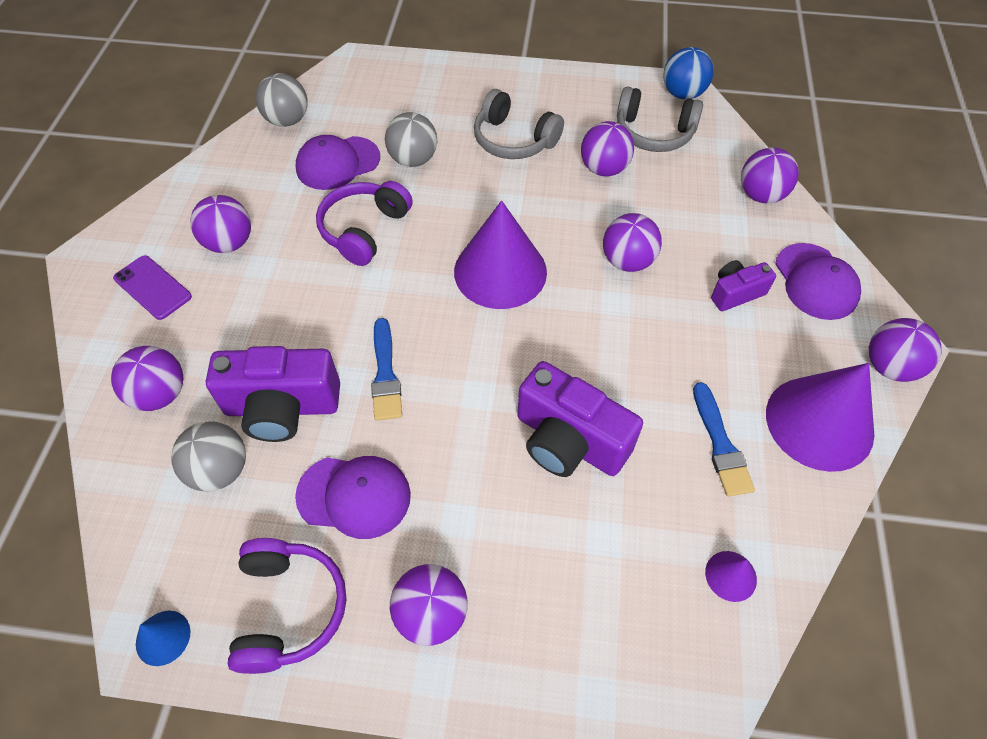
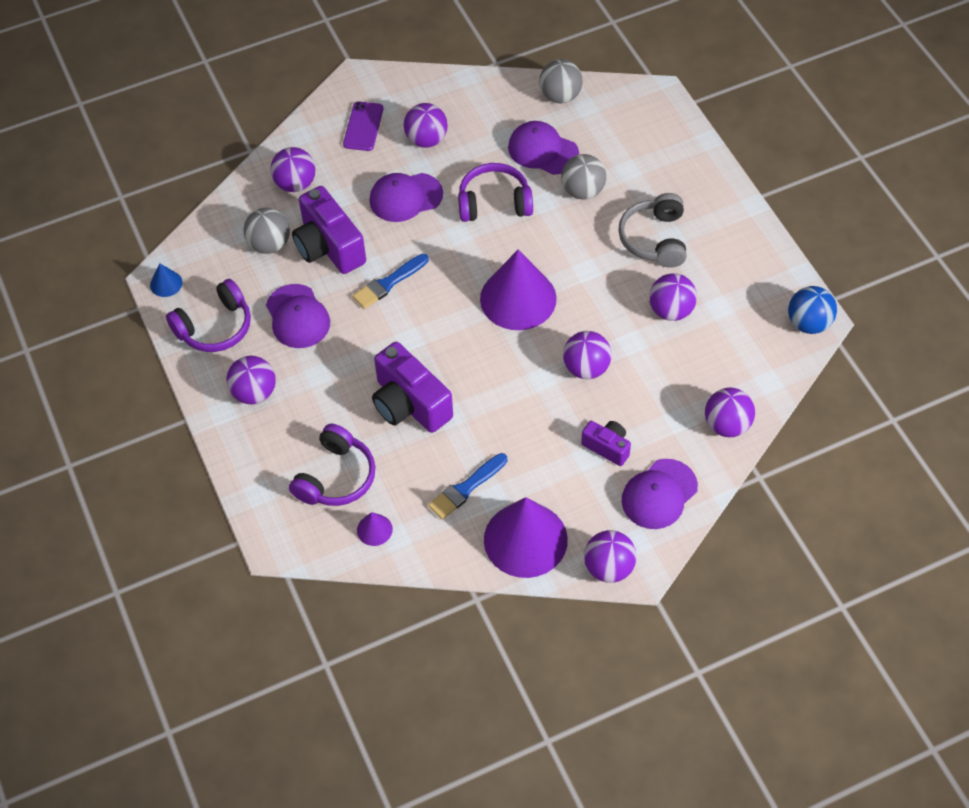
camera: 60 degrees right, 0 degrees up
(285, 299) = (405, 197): none -> purple cap
(569, 441) = (409, 404): purple camera -> purple camera turned 45 degrees counterclockwise
(626, 580) = (336, 477): none -> purple headphones
(653, 133) = (740, 324): grey headphones -> none

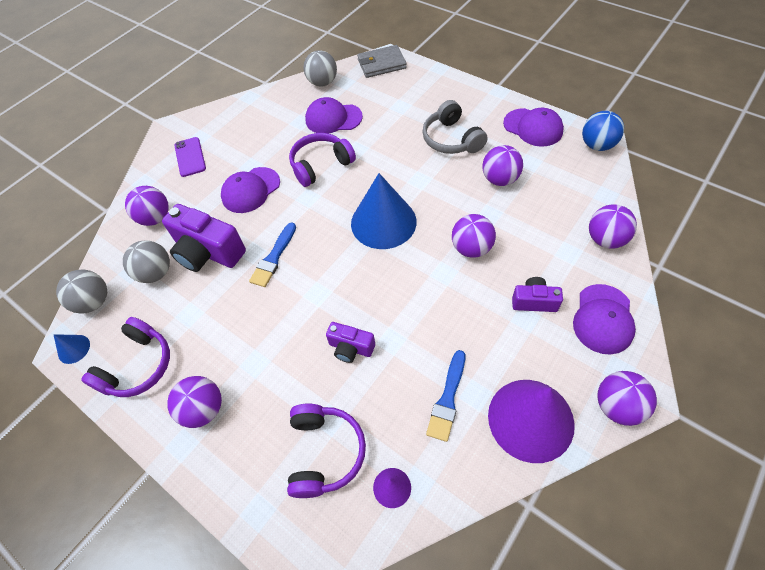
camera: 25 degrees left, 0 degrees up
(297, 316) = (210, 320): purple cap -> purple cap (533, 127)
(409, 404) = (351, 348): purple camera -> purple camera, size x0.55
(426, 139) = (244, 146): purple ball -> none
(518, 298) = (383, 222): purple cone -> blue cone
(583, 191) = (379, 131): grey ball -> grey ball (94, 302)
(645, 102) = (381, 64): none -> grey wallet

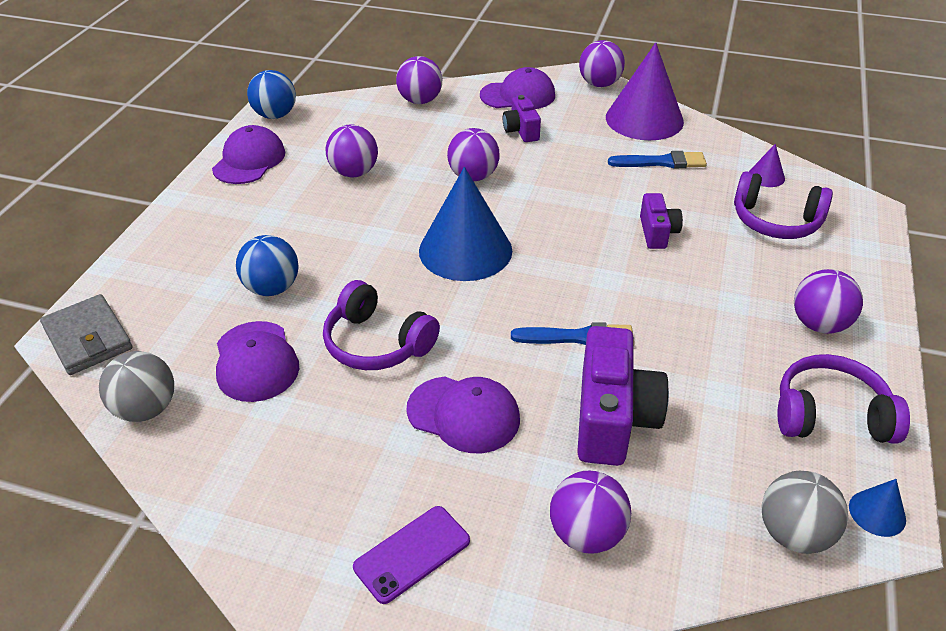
camera: 115 degrees left, 15 degrees down
(156, 273) = (689, 471): grey ball -> none
(325, 452) = (775, 221): purple headphones -> purple headphones turned 135 degrees counterclockwise
(388, 128) = (272, 288): none -> blue ball
(451, 139) = (286, 222): grey headphones -> none

